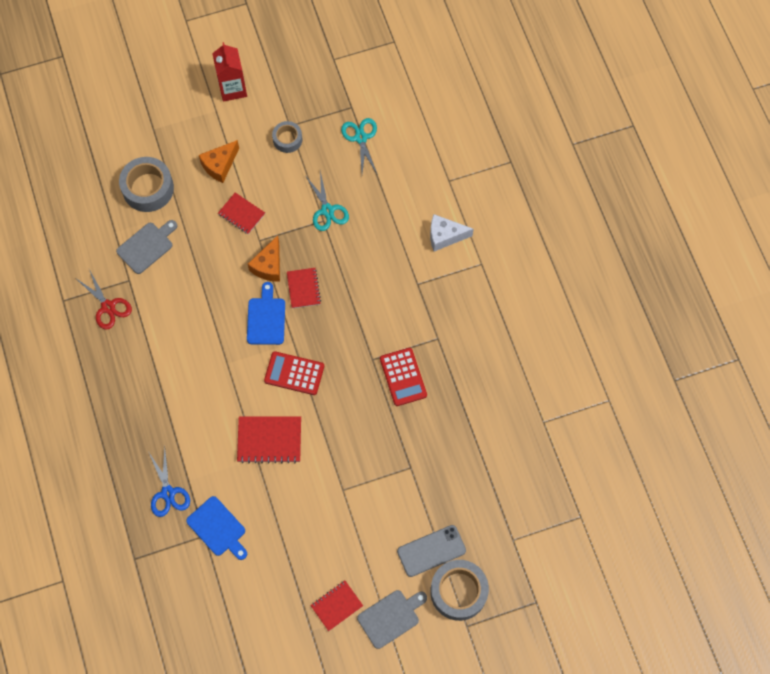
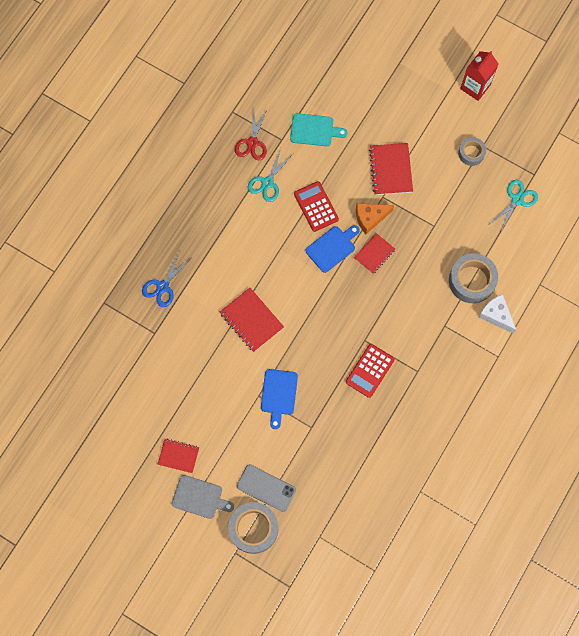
camera: 50 degrees right, 5 degrees up
(147, 246) = (314, 130): grey cutting board -> turquoise cutting board
(148, 188) = (355, 96): grey tape -> grey tape (471, 281)
(218, 528) = (166, 337): blue cutting board -> blue cutting board (279, 394)
(220, 165) = (412, 126): orange cheese -> none
(241, 214) = (391, 170): red notebook -> red notebook, size x1.53
(294, 373) = (310, 298): red calculator -> red calculator (316, 206)
(327, 210) = (443, 222): turquoise scissors -> turquoise scissors (267, 183)

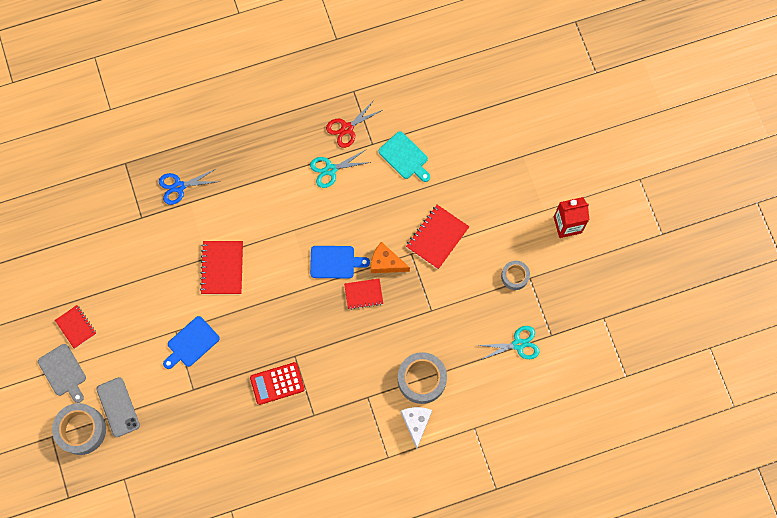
camera: 40 degrees right, 0 degrees up
(316, 206) = (351, 219): red calculator -> none

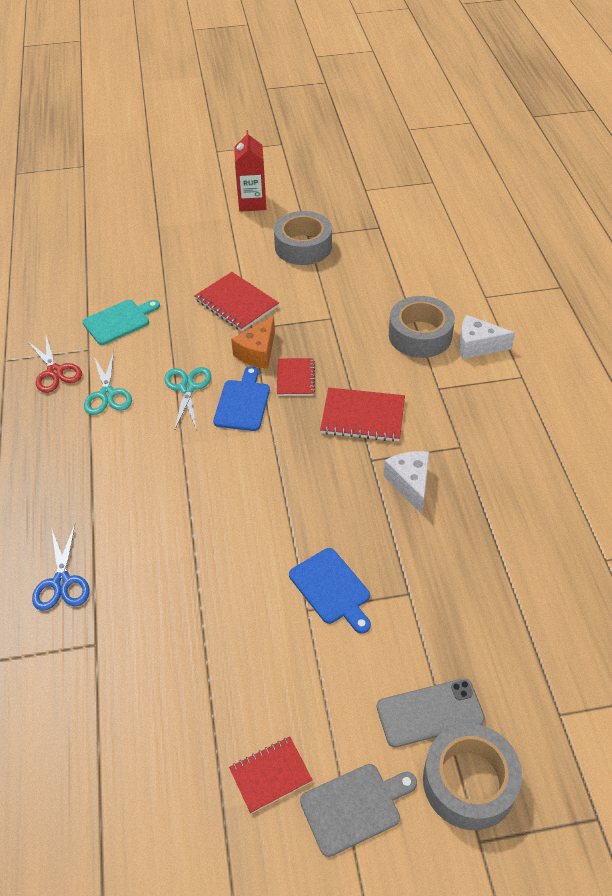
camera: 80 degrees left, 25 degrees down
(222, 268) = (217, 535): red notebook -> red notebook (363, 416)
(277, 383) = (410, 484): red calculator -> white cheese
(515, 276) = (303, 246): grey tape -> grey tape, size x1.71
(518, 344) = (386, 252): turquoise scissors -> turquoise scissors (187, 388)

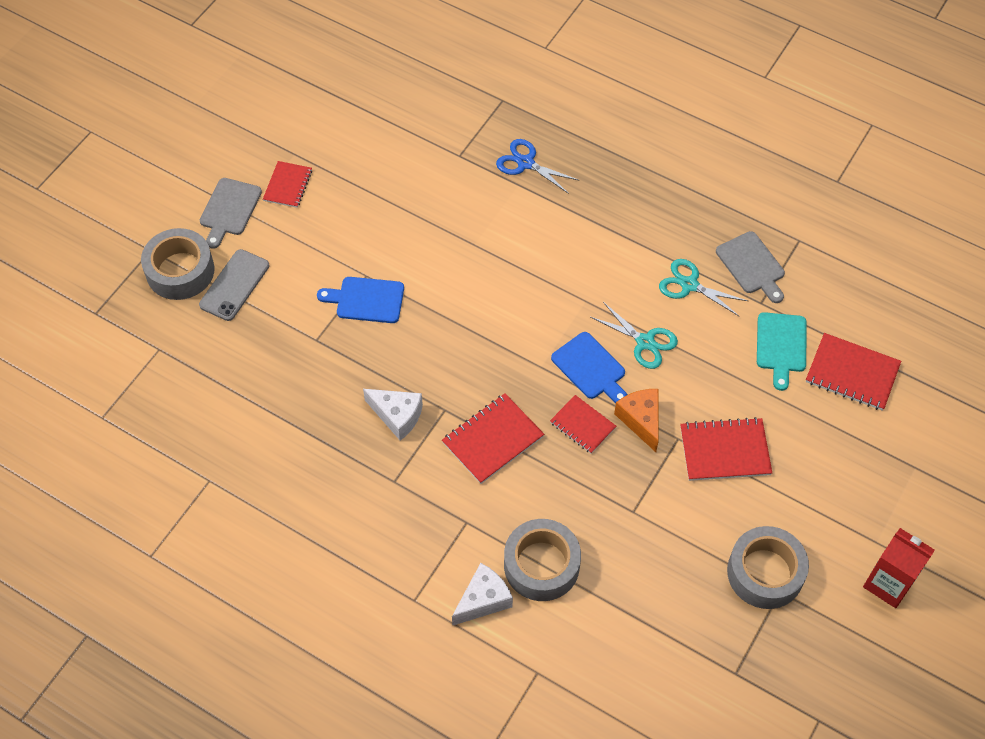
camera: 130 degrees right, 10 degrees up
(55, 372) = (752, 265): red scissors -> grey cutting board
(110, 280) = (852, 373): none -> red notebook

